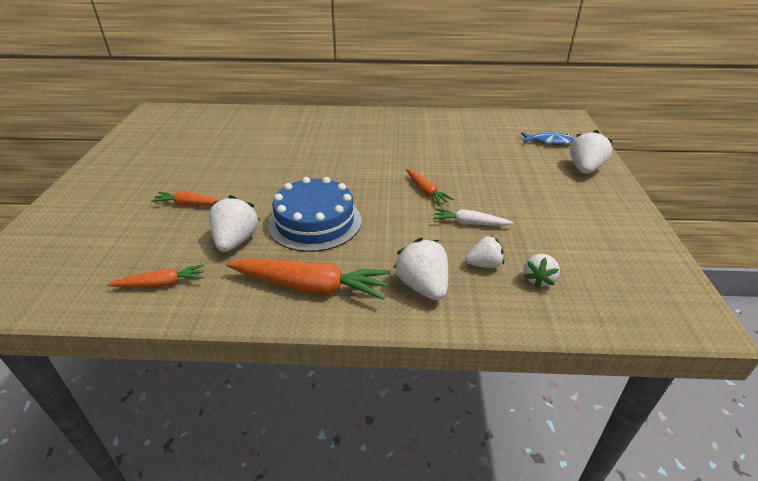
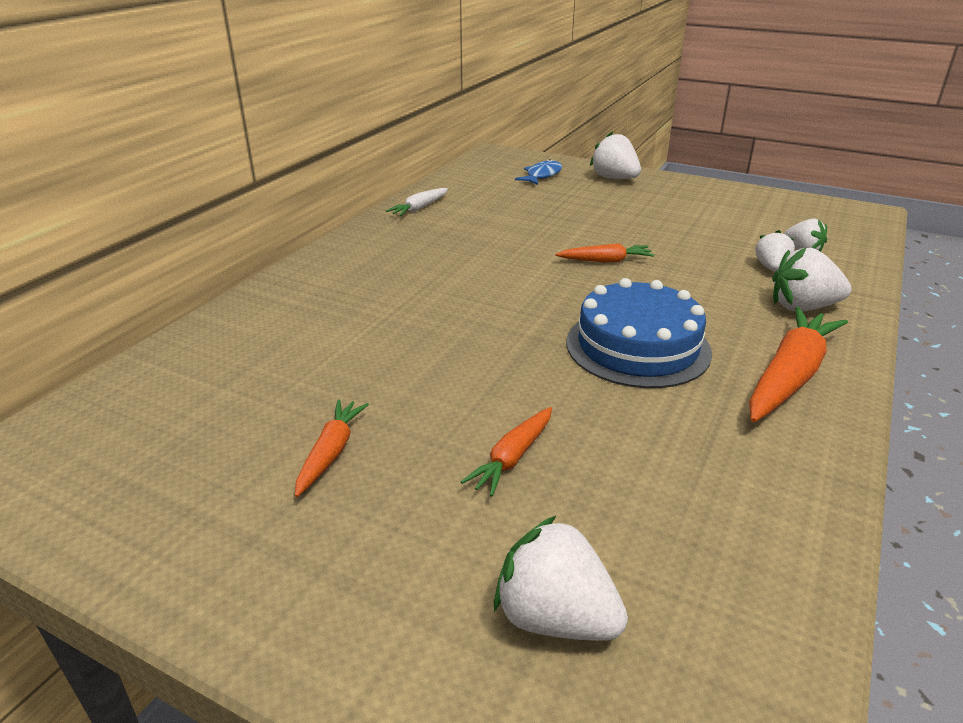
camera: 65 degrees left, 5 degrees down
(161, 284) = (754, 511): orange carrot -> orange carrot (331, 452)
(236, 241) = (658, 421): white strawberry -> white strawberry (555, 618)
(469, 223) = (690, 255): white carrot -> white carrot (419, 208)

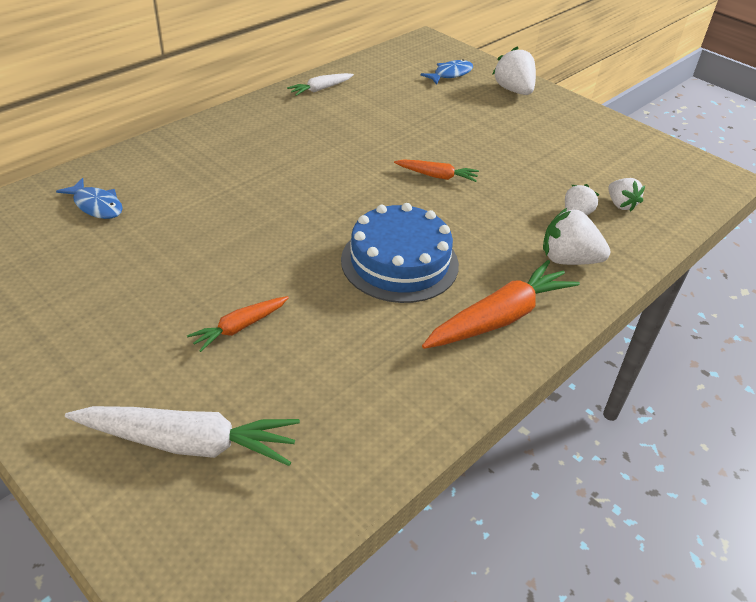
camera: 15 degrees right, 10 degrees up
(232, 366) = (96, 205): none -> blue fish
(331, 452) = (123, 290): orange carrot -> none
(555, 618) = (189, 443): white strawberry -> white carrot

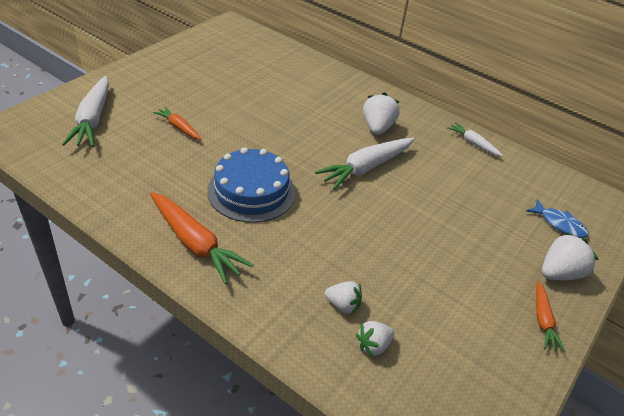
camera: 80 degrees right, 0 degrees up
(96, 205) = (281, 67): blue fish -> none
(358, 167) = (366, 168): none -> white carrot
(437, 176) = (371, 212): orange carrot -> orange carrot (543, 320)
(568, 260) = (273, 293): white strawberry -> white strawberry (377, 128)

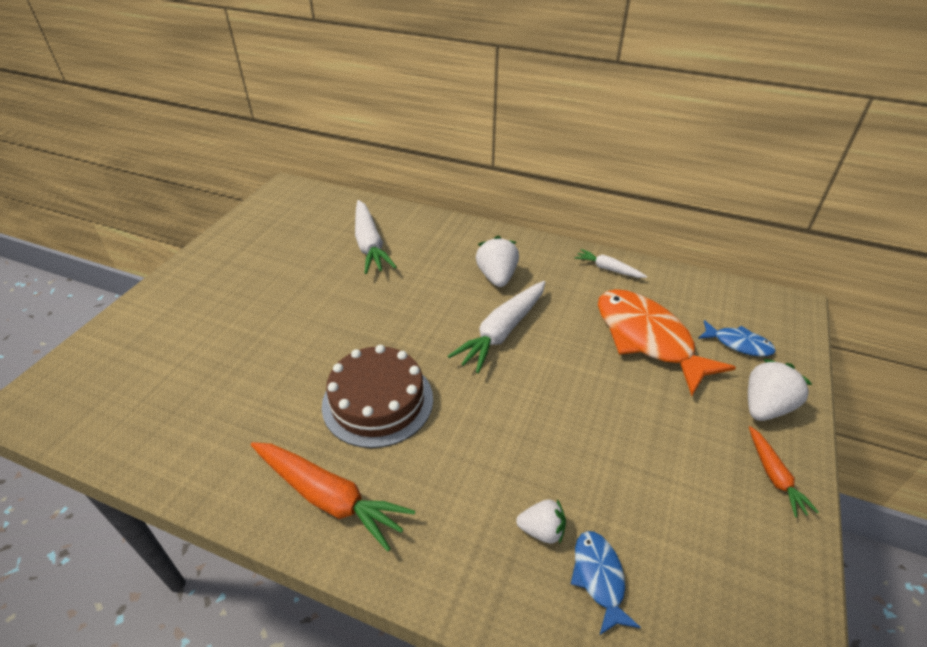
camera: 10 degrees left, 0 degrees up
(93, 119) = (147, 356): white carrot -> white carrot (370, 244)
(178, 127) = (261, 338): orange carrot -> none
(251, 191) = (378, 401): blue cake -> brown cake
(373, 345) = (599, 578): white strawberry -> blue fish
(483, 202) = (647, 339): none -> orange fish

